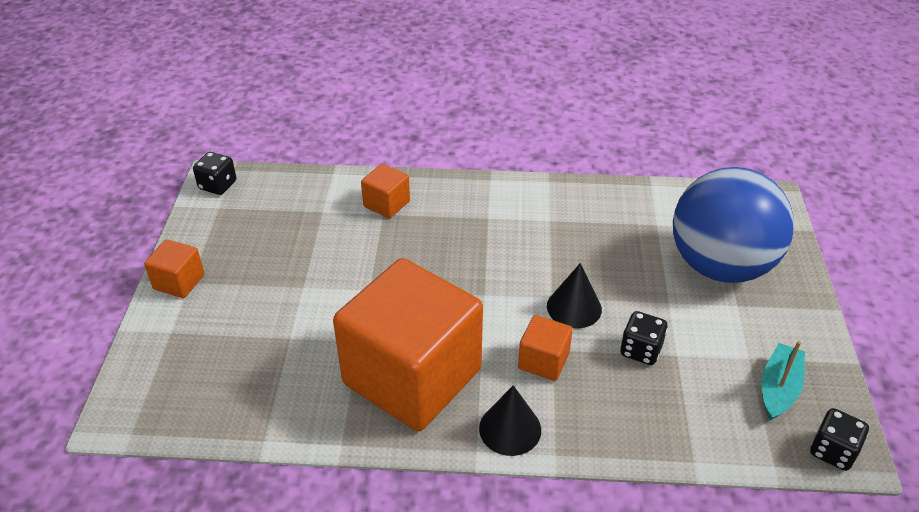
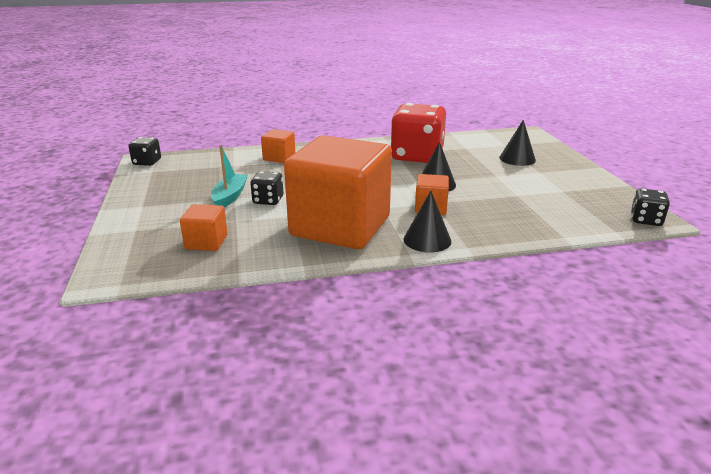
camera: 15 degrees left, 15 degrees down
(179, 282) = (133, 206): orange cube -> orange cube (206, 242)
(576, 233) = (417, 156): none -> red dice
(640, 350) = (492, 196): black dice -> black dice (268, 200)
(720, 266) = (517, 159): blue ball -> black cone
(778, 388) = (591, 200): turquoise boat -> turquoise boat (230, 197)

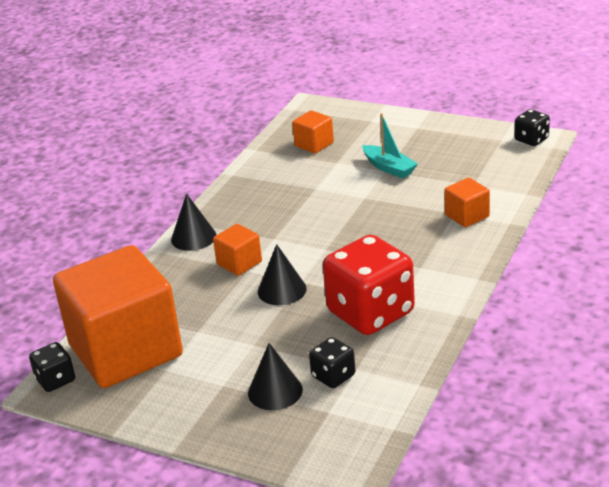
camera: 130 degrees right, 5 degrees up
(268, 200) = (359, 184): black dice -> black dice (333, 376)
(340, 226) = (266, 205): orange cube -> orange cube (126, 351)

